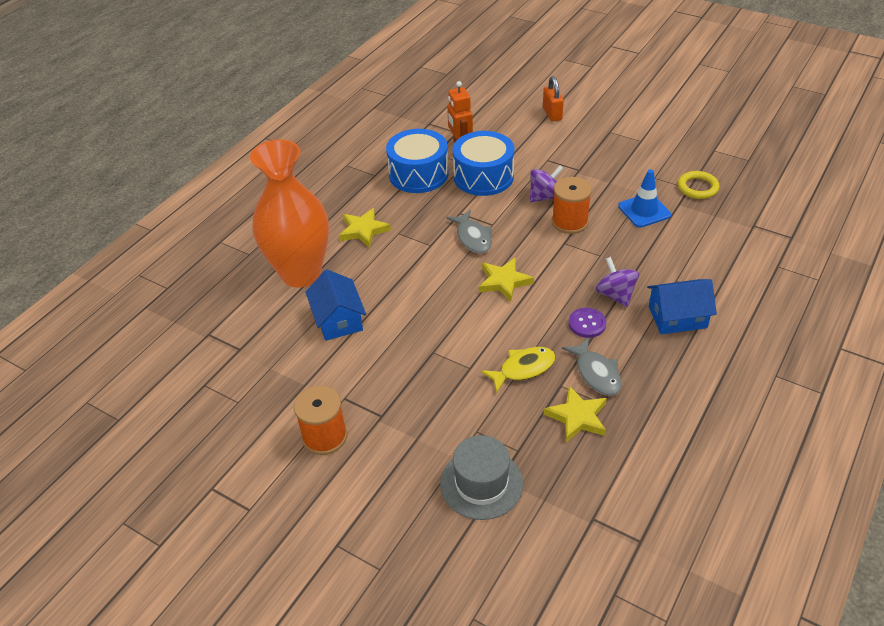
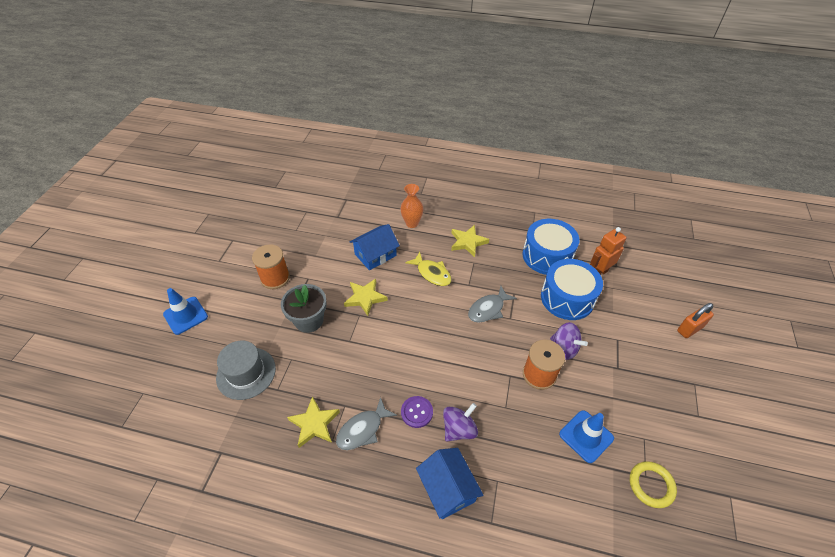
camera: 70 degrees right, 5 degrees up
(301, 273) = (412, 223): orange vase -> orange vase, size x0.45
(346, 559) = (185, 315): none -> blue traffic cone
(420, 405) = (309, 320): none -> grey flower pot
(504, 281) = (445, 341): yellow star -> yellow star (365, 298)
(523, 369) = (356, 376): yellow fish -> yellow fish (432, 273)

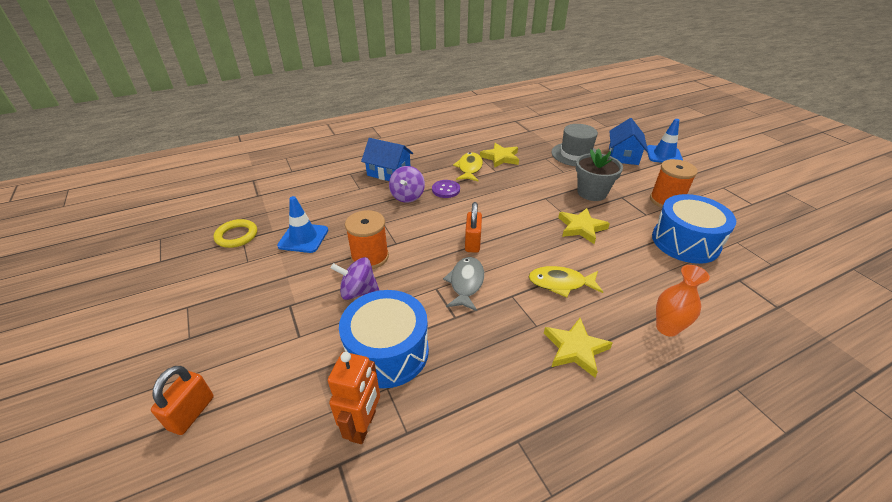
camera: 140 degrees right, 10 degrees down
(362, 429) = (469, 168): grey fish -> yellow fish
(375, 255) = (636, 266): blue house -> blue house (623, 155)
(453, 336) = (472, 243): none -> orange padlock
(547, 256) = (458, 403): blue drum -> blue drum (685, 242)

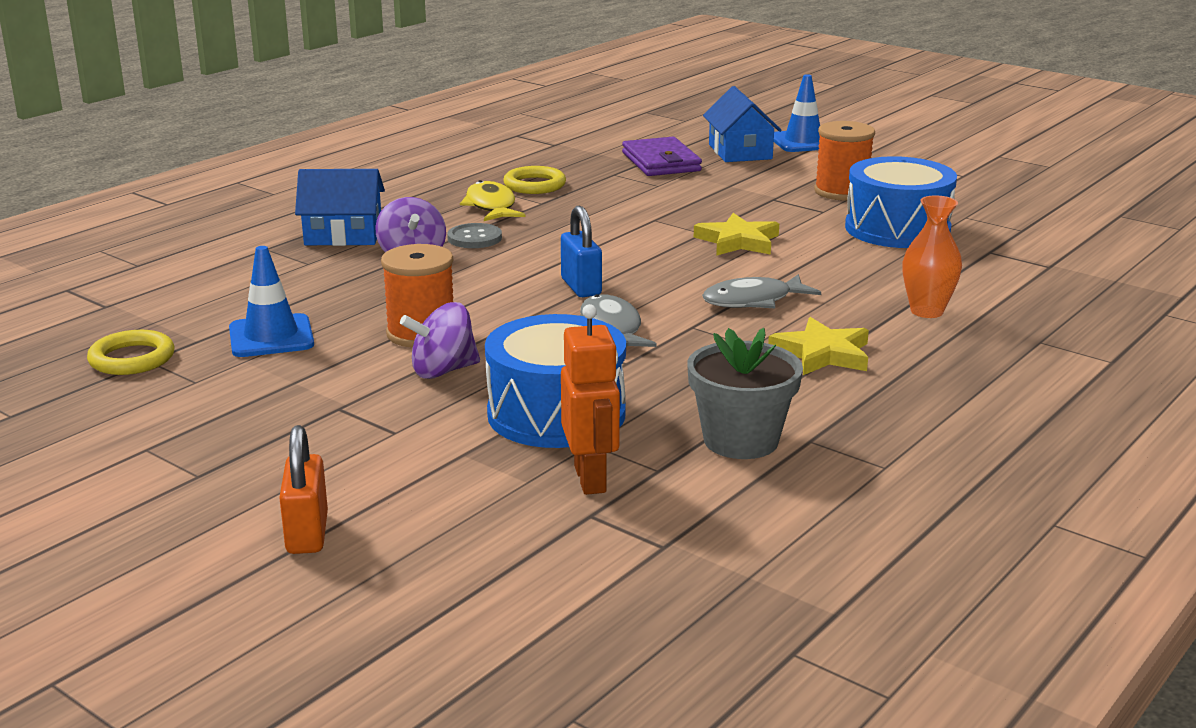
camera: 25 degrees left, 15 degrees down
(446, 190) = (474, 238): purple button -> grey button
(472, 243) = (581, 287): orange padlock -> blue padlock
(500, 157) = (534, 185): yellow star -> yellow ring
(560, 283) = (753, 301): yellow fish -> grey fish
(575, 154) = (661, 162): grey hat -> purple wallet
(592, 192) = (723, 201): grey flower pot -> grey flower pot (741, 440)

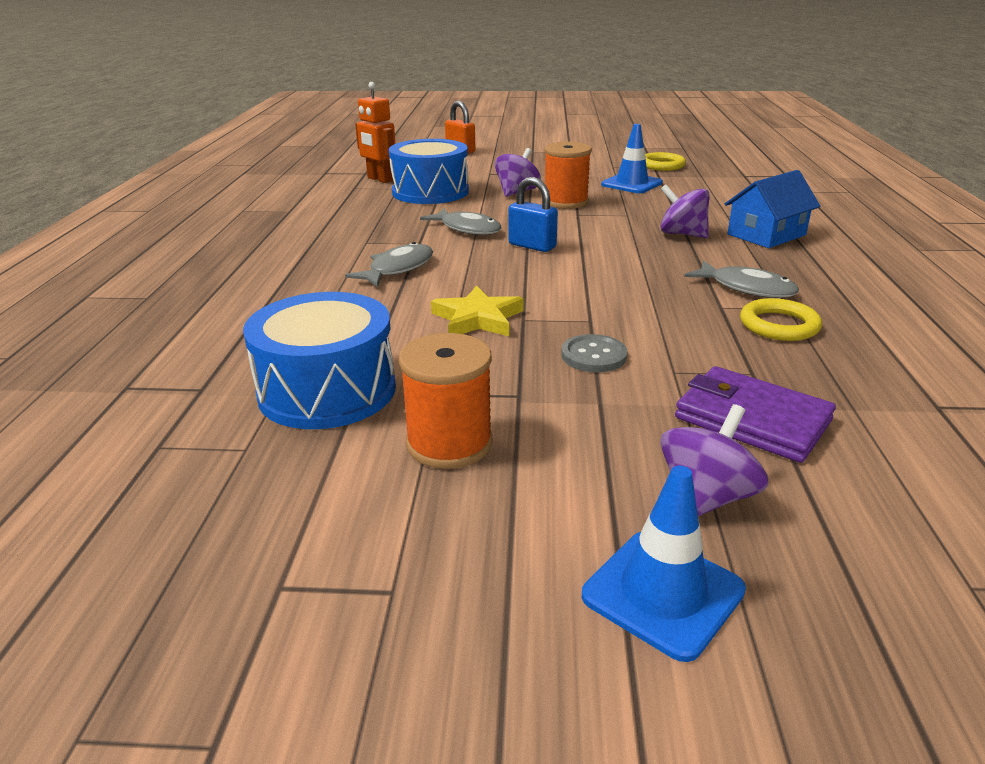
camera: 145 degrees right, 5 degrees up
(474, 238) = (682, 258): grey button -> grey button (593, 356)
(491, 206) = (746, 288): yellow fish -> grey fish
(740, 152) = (706, 497): blue house -> purple spinning top
(741, 440) = (325, 203): grey flower pot -> none
(822, 353) = (314, 248): yellow star -> none
(926, 311) = (251, 297): orange vase -> none

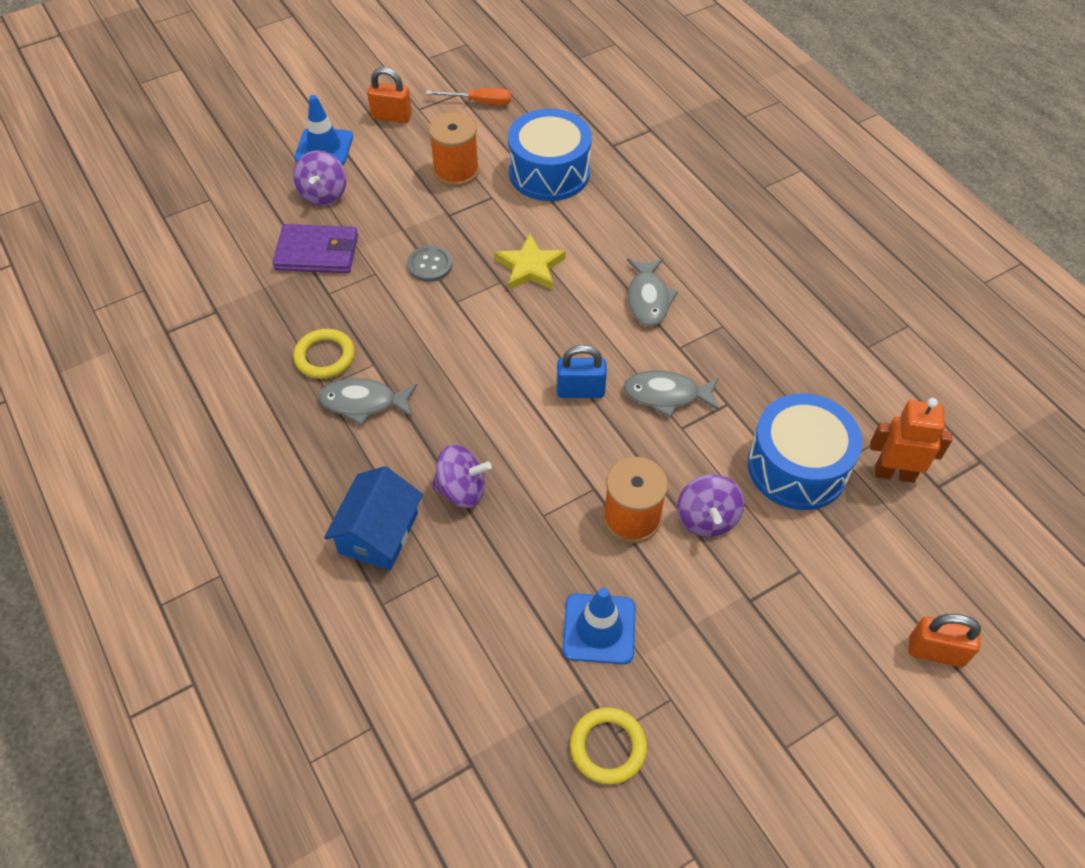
camera: 145 degrees right, 25 degrees up
(270, 544) = (479, 102): none -> orange screwdriver
(465, 599) = (391, 116): none -> orange padlock

